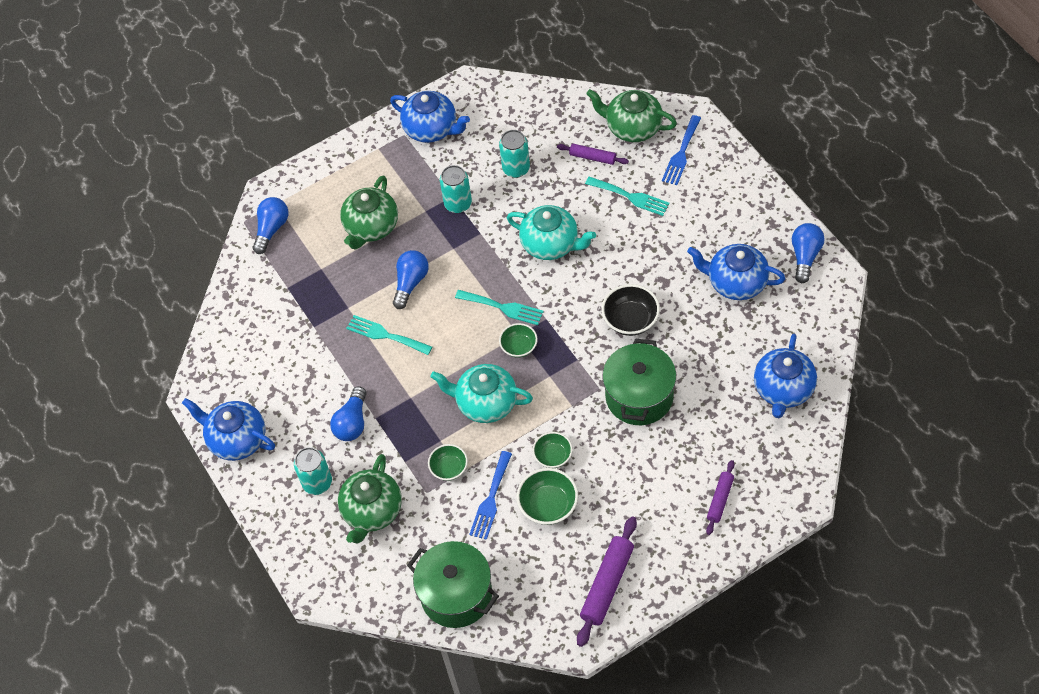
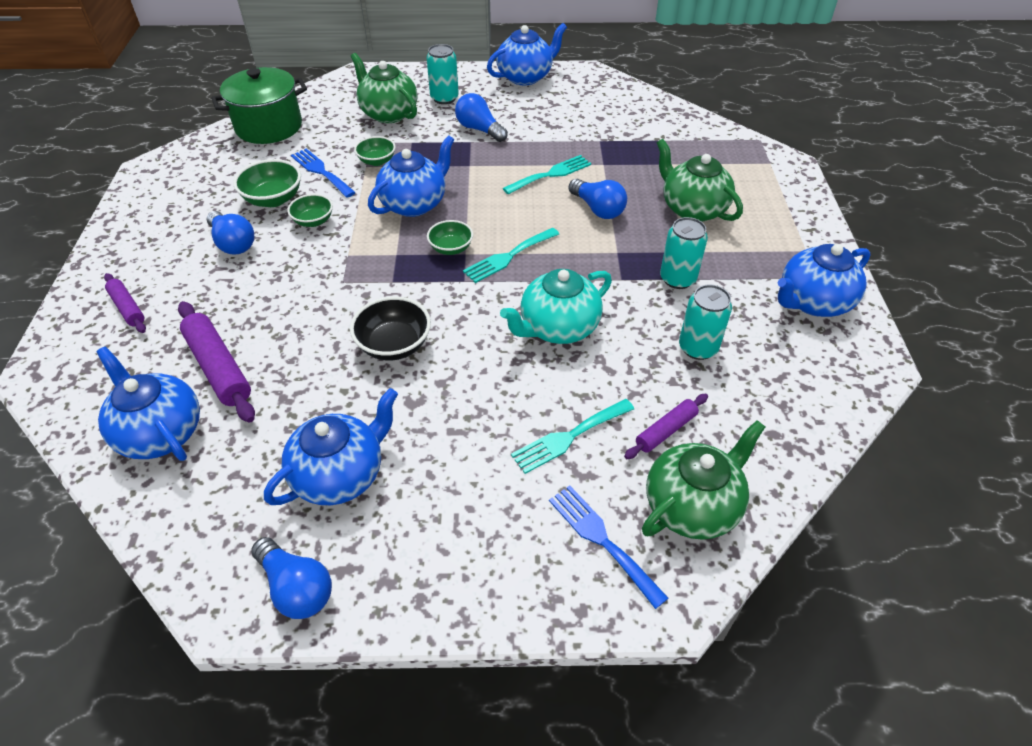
camera: 115 degrees right, 10 degrees down
(271, 229) = (737, 151): blue light bulb -> blue light bulb (233, 243)
(485, 403) = (414, 204): turquoise teapot -> blue teapot
(607, 584) = (164, 201): purple rolling pin -> purple rolling pin (219, 367)
(639, 396) = (300, 306): green pot -> none

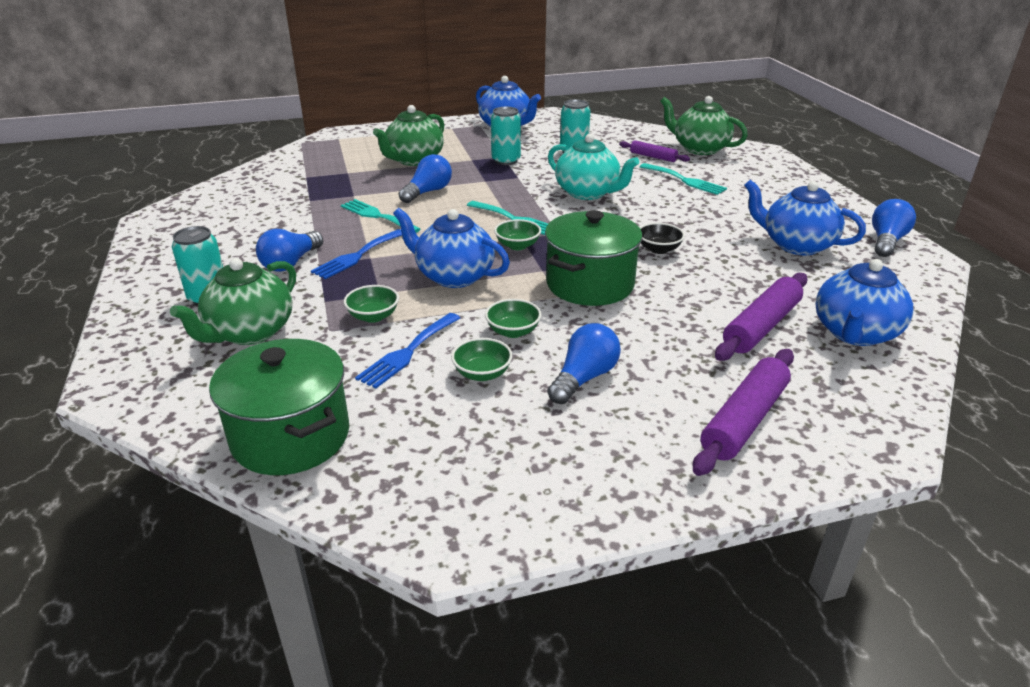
camera: 105 degrees left, 15 degrees down
(128, 308) = (743, 420): purple rolling pin -> purple rolling pin, size x1.69
(273, 199) = (482, 373): green bowl -> green bowl, size x0.66
(355, 278) = (590, 284): none -> green pot
(394, 345) = (658, 249): black bowl -> black bowl, size x0.66
(525, 77) = (157, 252): blue teapot -> none
(602, 540) = (747, 166): blue fork -> blue fork (357, 256)

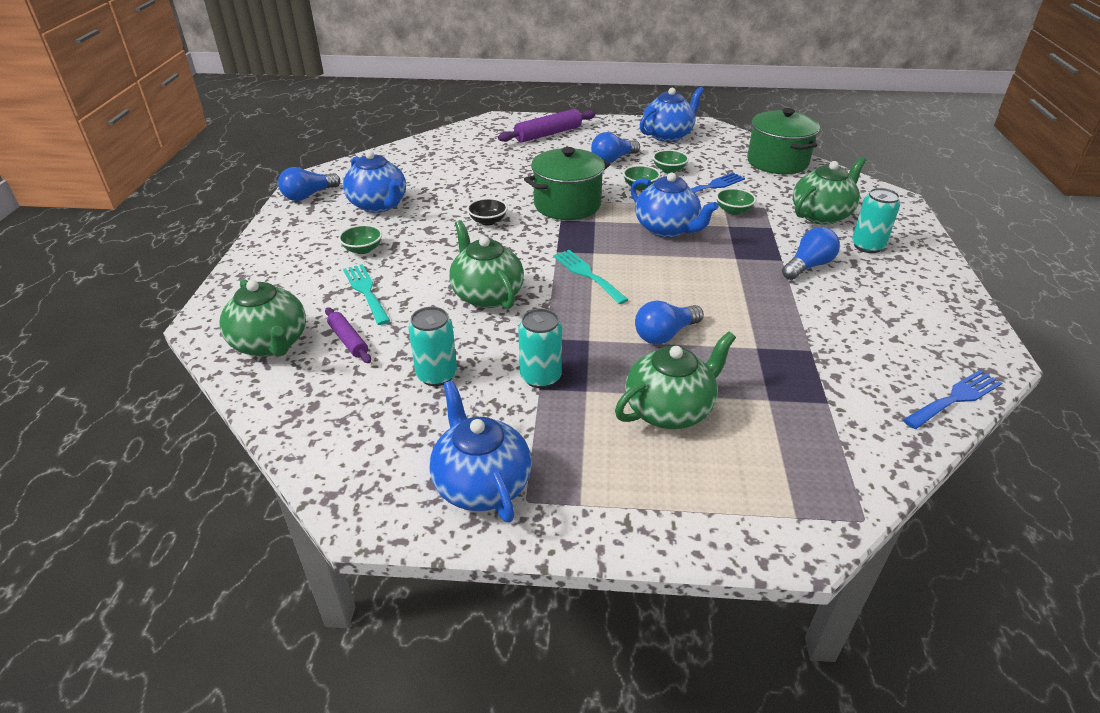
camera: 160 degrees left, 5 degrees up
(357, 256) = (747, 262): blue fork -> blue fork (955, 398)
(377, 216) = (728, 308): turquoise fork -> none
(517, 246) = (601, 246): green bowl -> green bowl (363, 249)
(588, 193) = (487, 295): turquoise teapot -> green teapot
(761, 326) = (485, 164): purple rolling pin -> none
(855, 333) = (438, 153): blue teapot -> blue teapot (668, 135)

